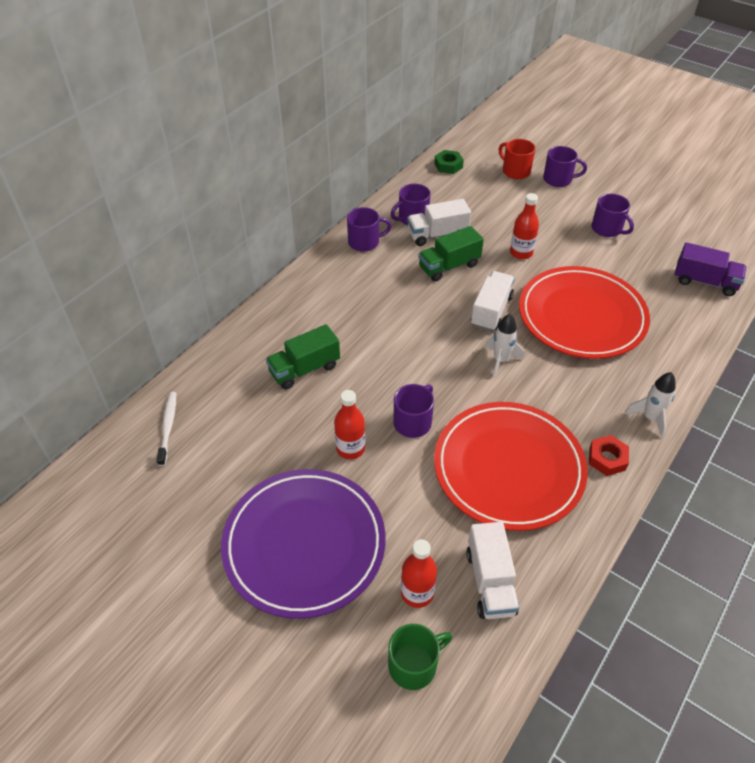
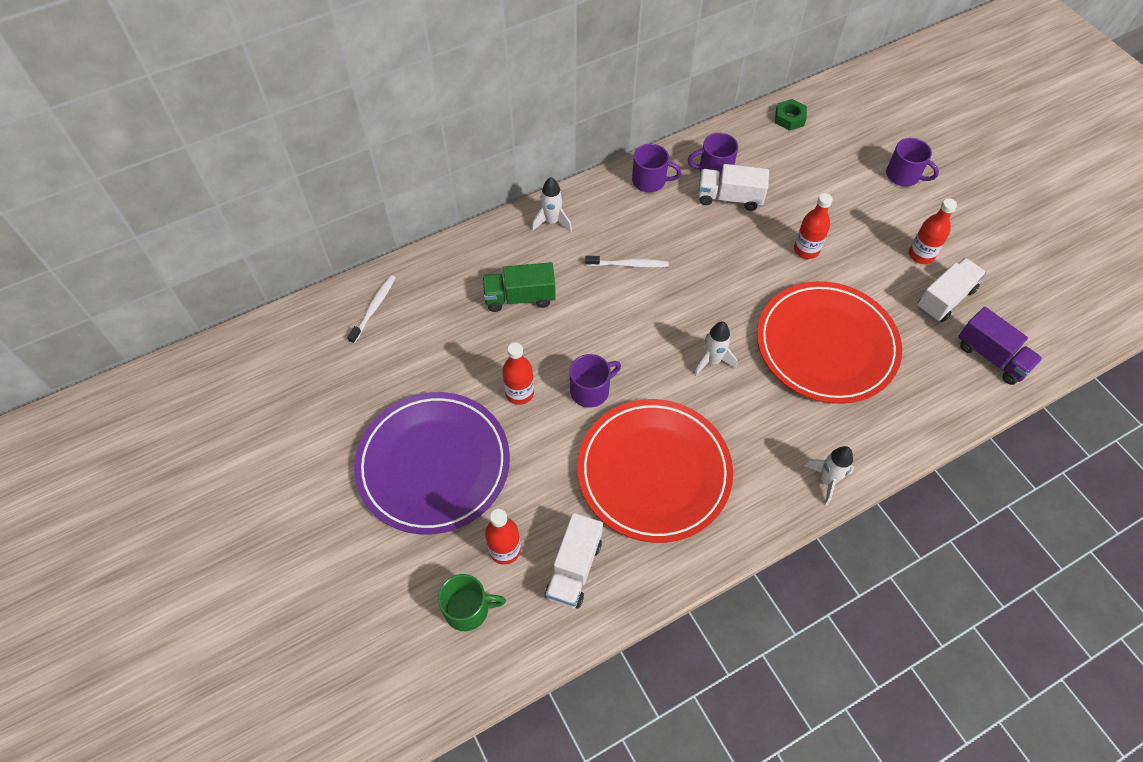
camera: 25 degrees right, 10 degrees up
(298, 299) = (552, 222): none -> white rocket
(385, 310) = (628, 264): none -> white toothbrush
(449, 266) = (720, 238): green truck -> none
(491, 311) = (734, 304): white truck -> white truck (945, 299)
(515, 171) = (860, 149): red mug -> none
(607, 229) = (921, 255): purple mug -> red bottle
(607, 458) = (755, 503): red nut -> none

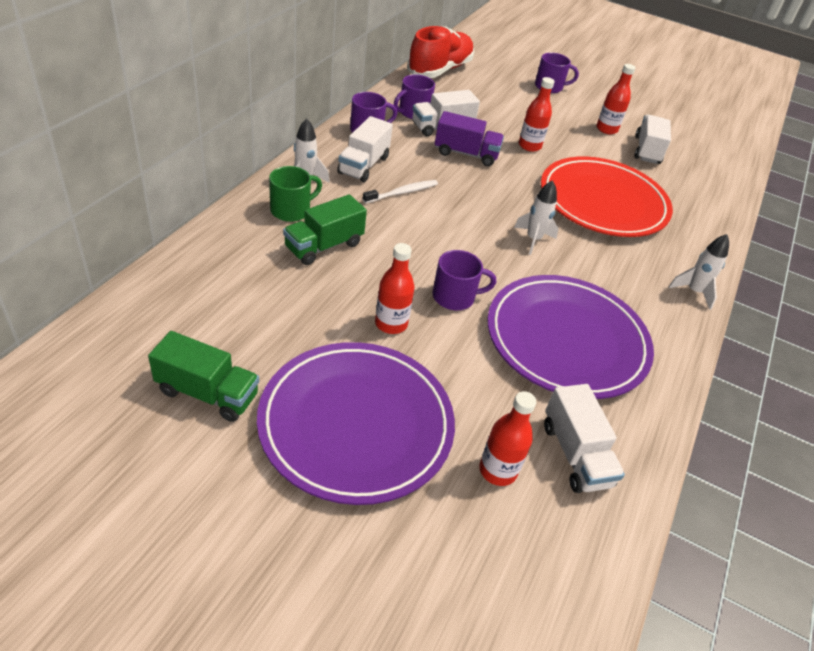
camera: 40 degrees left, 15 degrees down
(354, 394) = (207, 393): none -> green truck
(373, 308) = (169, 304): white toothbrush -> none
(468, 609) = (512, 550): green mug -> green mug (291, 210)
(591, 390) = (455, 297): purple mug -> purple mug turned 60 degrees clockwise
(616, 221) = (363, 165): none -> white truck
(654, 472) = (566, 340): red plate -> purple plate
(789, 118) = (439, 70): green nut -> red shoe
(991, 357) = (708, 175): purple truck -> purple truck (466, 154)

